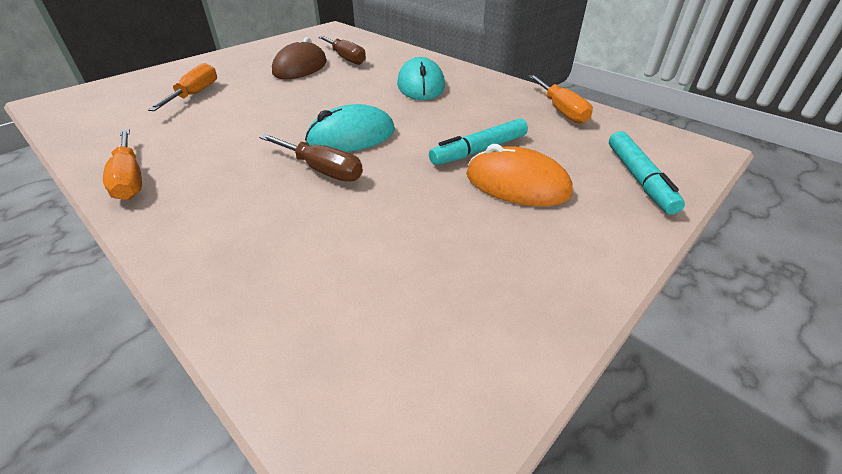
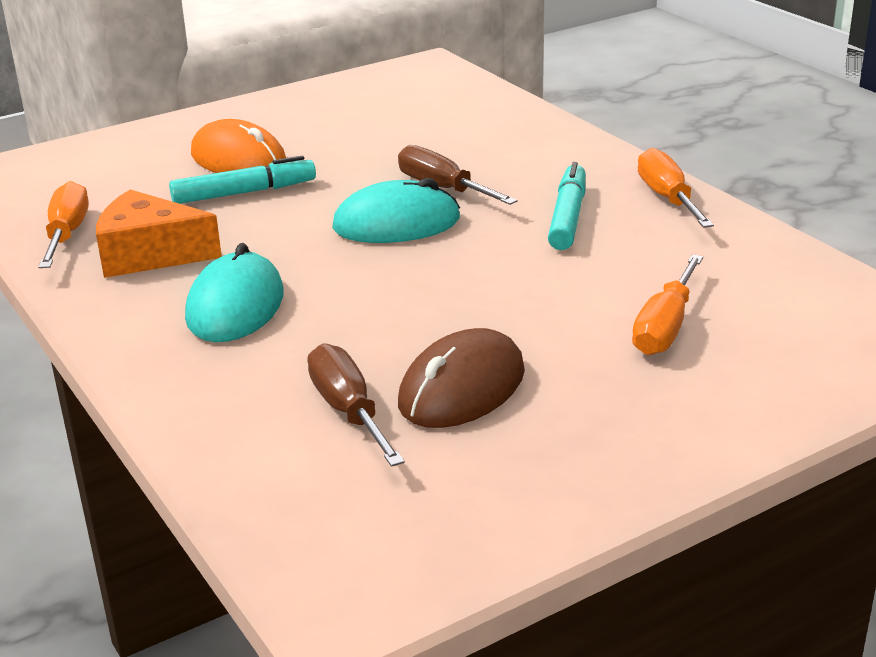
camera: 165 degrees left, 10 degrees down
(494, 104) = (149, 254): none -> orange cheese
(638, 178) = (109, 153): turquoise marker -> turquoise marker (567, 217)

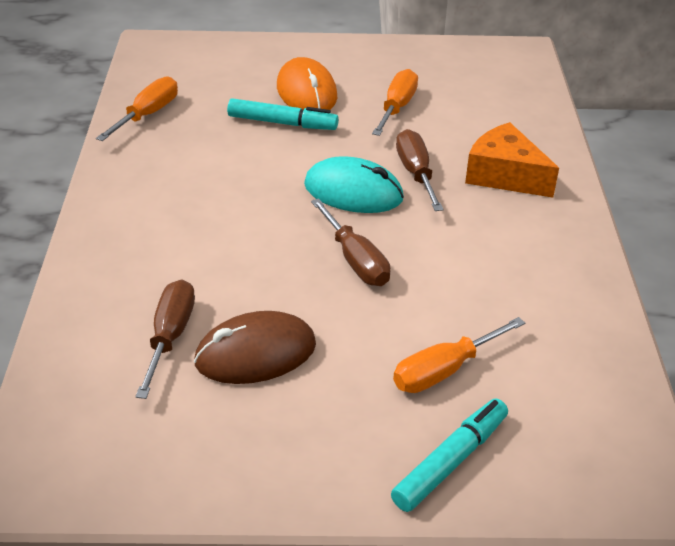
camera: 30 degrees right, 10 degrees up
(149, 254) = (178, 152): orange cheese -> orange cheese (504, 175)
(235, 306) = (187, 217): turquoise mouse -> none
(470, 276) = (355, 260): none -> brown screwdriver
(567, 217) = (477, 237): turquoise marker -> turquoise marker (450, 462)
(667, 198) = (573, 252): orange screwdriver -> orange screwdriver (397, 107)

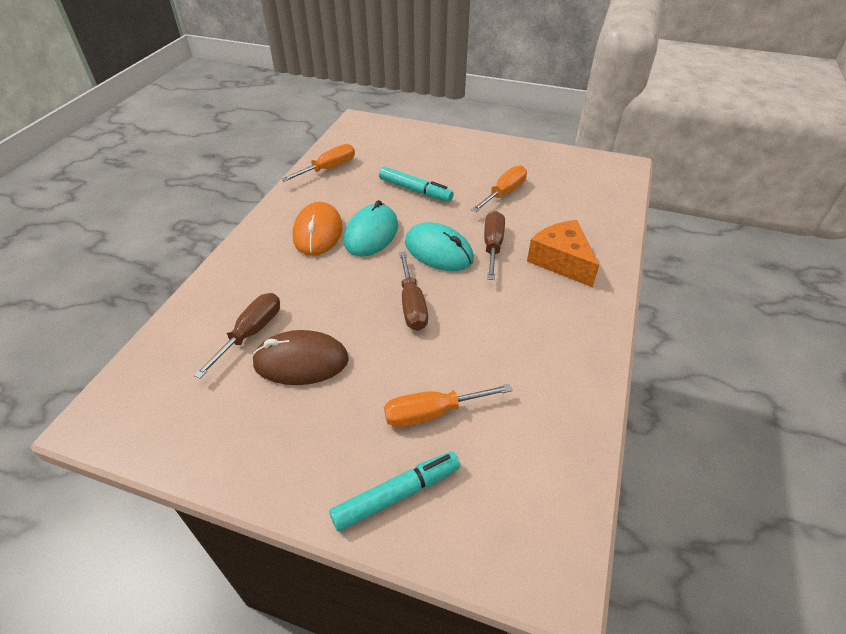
camera: 20 degrees right, 5 degrees up
(256, 187) = (371, 234): none -> turquoise mouse
(306, 92) = (444, 171): orange mouse -> orange mouse (318, 232)

